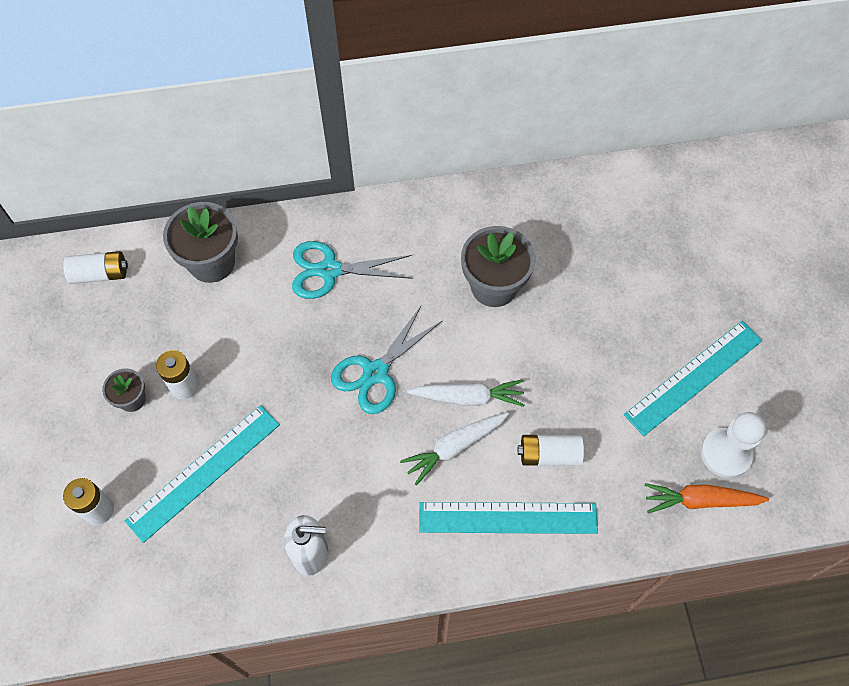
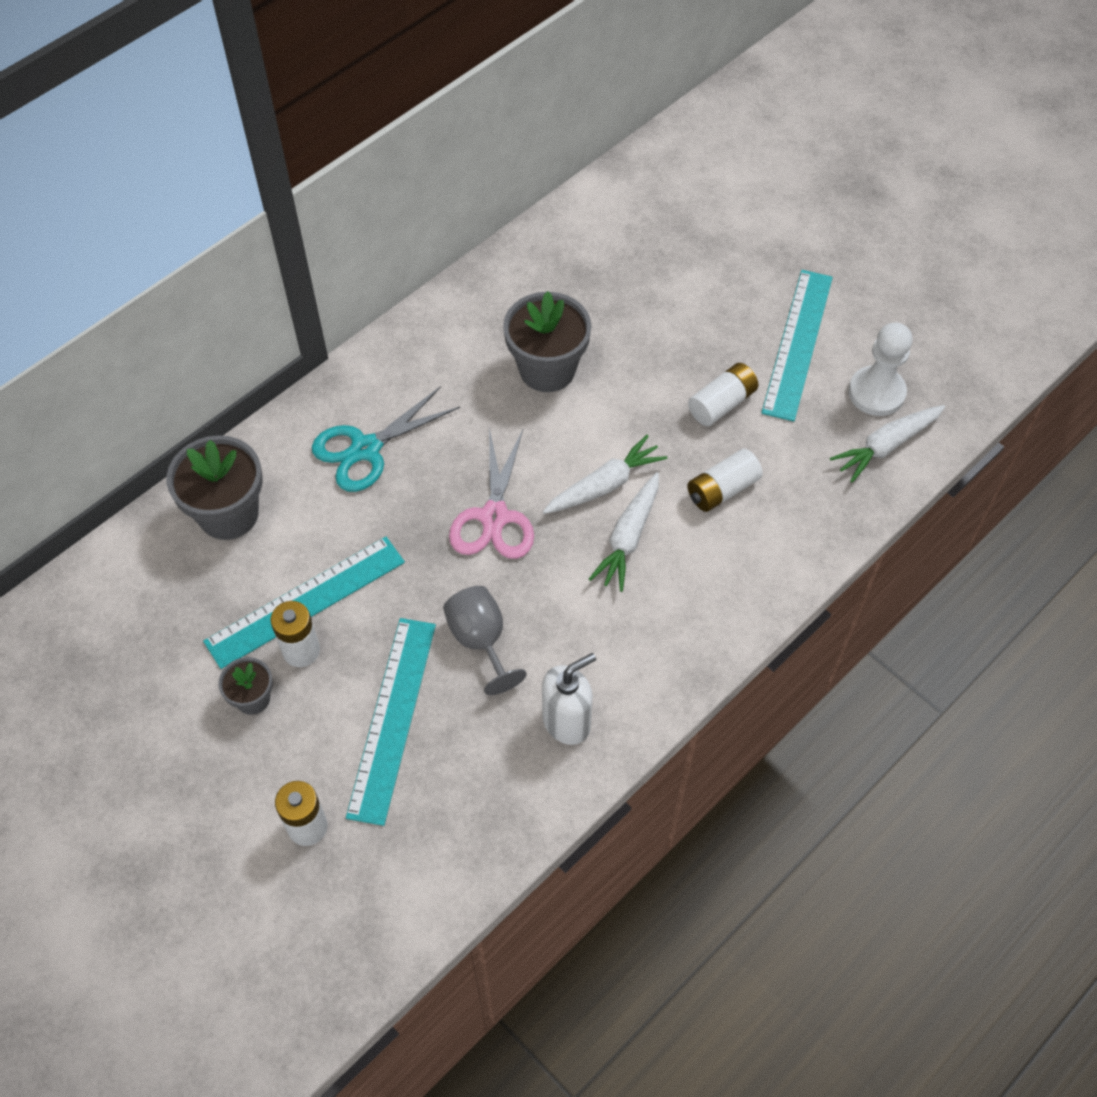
camera: 35 degrees left, 5 degrees down
(100, 274) = (107, 598): white battery -> white battery (722, 403)
(299, 456) = (480, 640): none -> grey goblet
(376, 373) = (494, 517): turquoise scissors -> pink scissors
(508, 517) = (729, 568): turquoise ruler -> turquoise ruler (305, 601)
(700, 500) = (886, 446): orange carrot -> white carrot

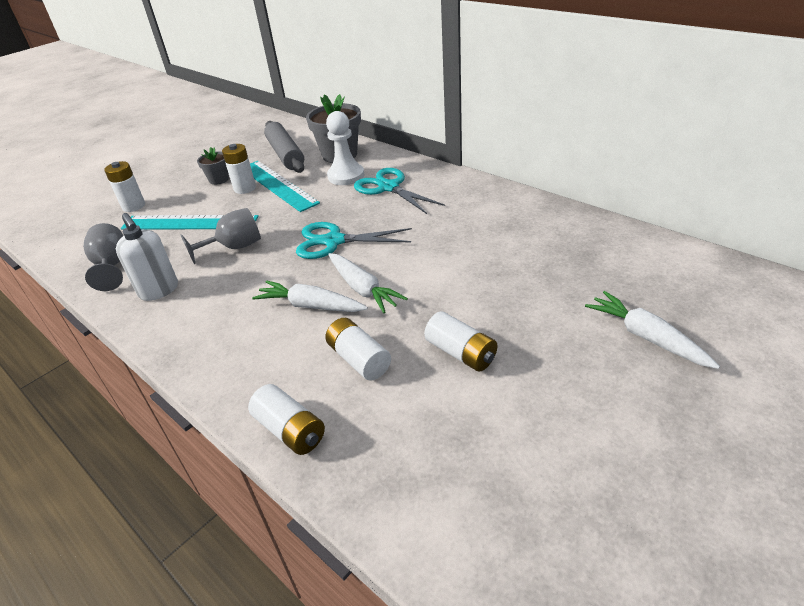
camera: 90 degrees right, 20 degrees down
(191, 599) = (285, 154): none -> grey rolling pin
(492, 806) = (112, 266): none -> grey goblet
(494, 517) = (334, 241): pink scissors -> turquoise scissors
(547, 369) = (474, 249): grey flower pot -> none
(797, 343) = (559, 409): turquoise ruler -> none
(811, 546) = (290, 430): none -> white battery
(876, 393) = (507, 492): white pawn -> white pawn (346, 176)
(886, 446) = (425, 503): white carrot -> white carrot (646, 337)

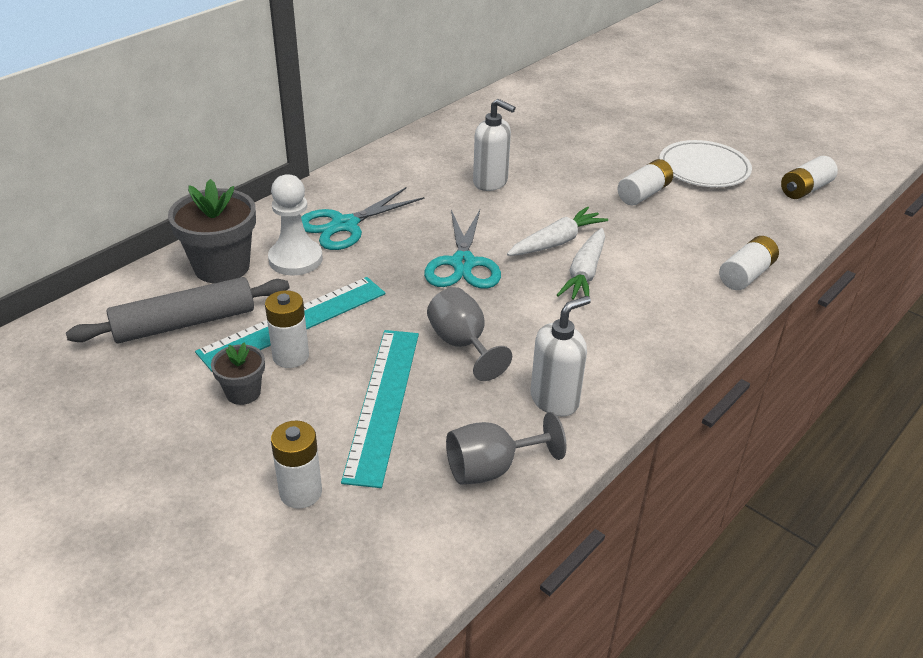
camera: 95 degrees left, 0 degrees up
(359, 359) = (658, 243): white battery -> white battery (805, 189)
(465, 247) = (490, 182): none -> white soap dispenser
(540, 418) = (704, 168): none -> white plate
(646, 337) = (617, 121): white carrot -> none

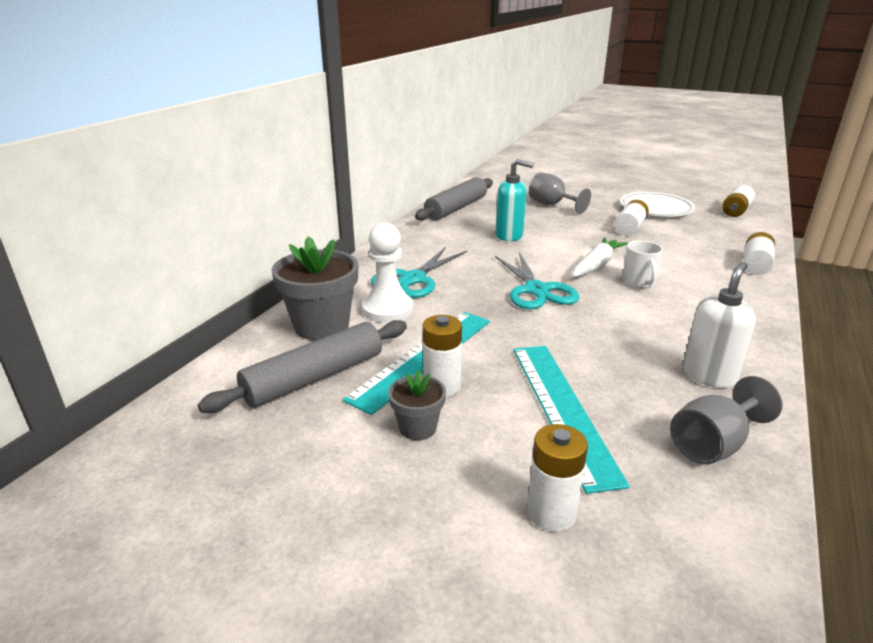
camera: 15 degrees left, 10 degrees down
(460, 129) = (456, 208): none -> grey rolling pin
(462, 344) = (590, 348): grey goblet -> grey goblet (552, 205)
(490, 182) = (509, 236): white soap dispenser -> turquoise soap dispenser
(584, 273) = (639, 282): white carrot -> white mug

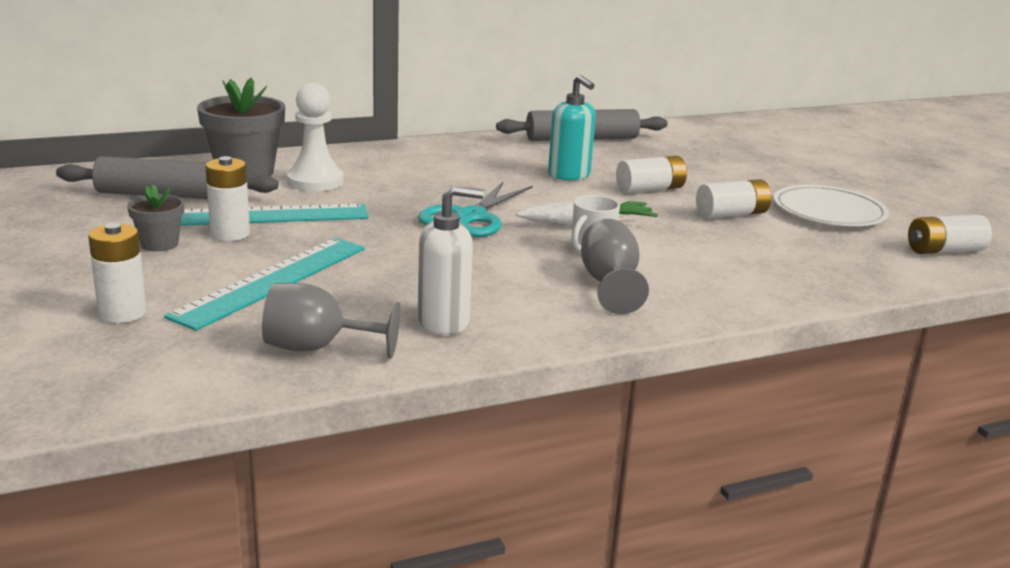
camera: 40 degrees right, 5 degrees down
(413, 279) = (388, 172): turquoise scissors -> none
(552, 205) = (699, 168): grey goblet -> grey goblet (609, 284)
(756, 264) = (784, 293): white battery -> white battery (650, 189)

